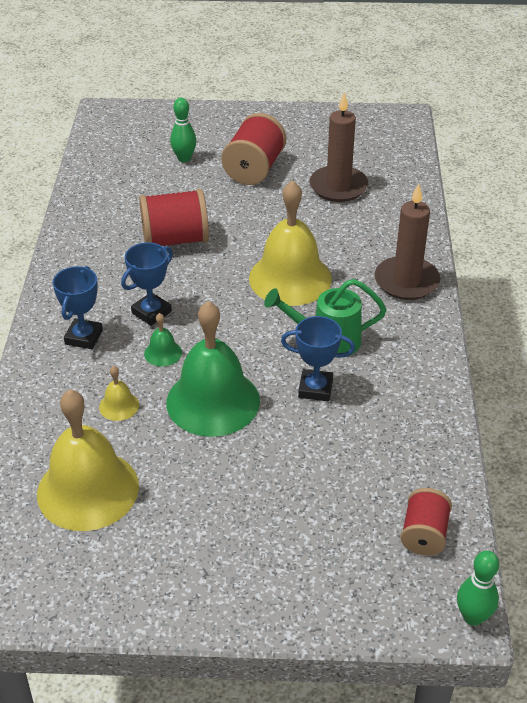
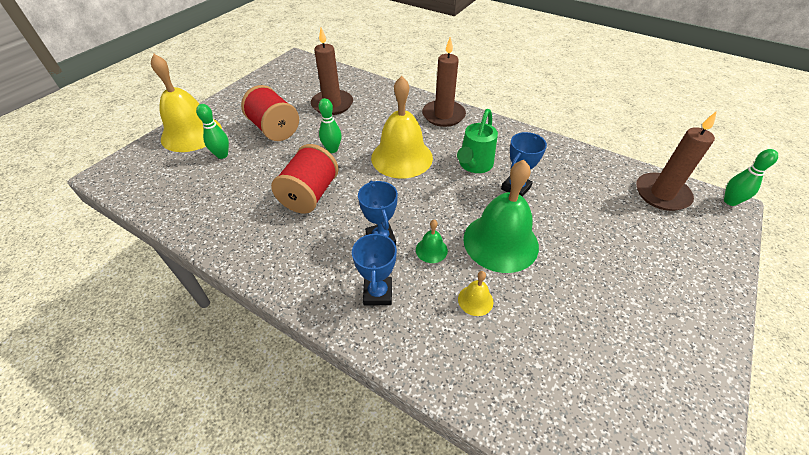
camera: 60 degrees left, 5 degrees up
(84, 337) = (378, 293): blue trophy -> blue trophy turned 45 degrees clockwise
(88, 489) = (564, 359): yellow bell -> yellow bell (191, 133)
(257, 223) = (332, 149): none -> green bowling pin
(424, 535) = (661, 194): red spool -> brown candle

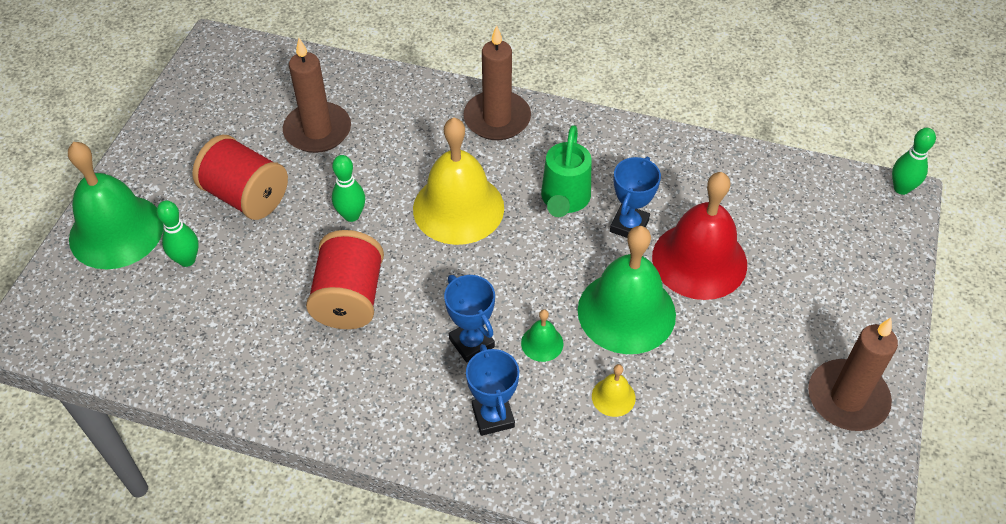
camera: 15 degrees left, 5 degrees up
(191, 133) = (116, 231): yellow bell -> green bell
(563, 219) = (699, 260): none -> red bell
(661, 194) = (817, 195): brown candle -> brown candle (847, 398)

